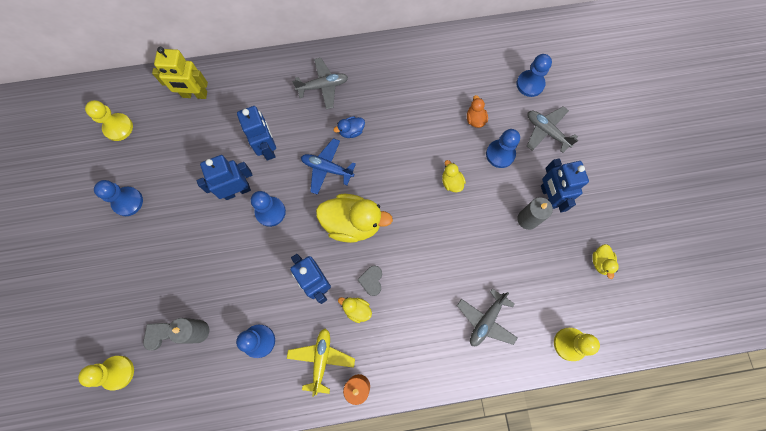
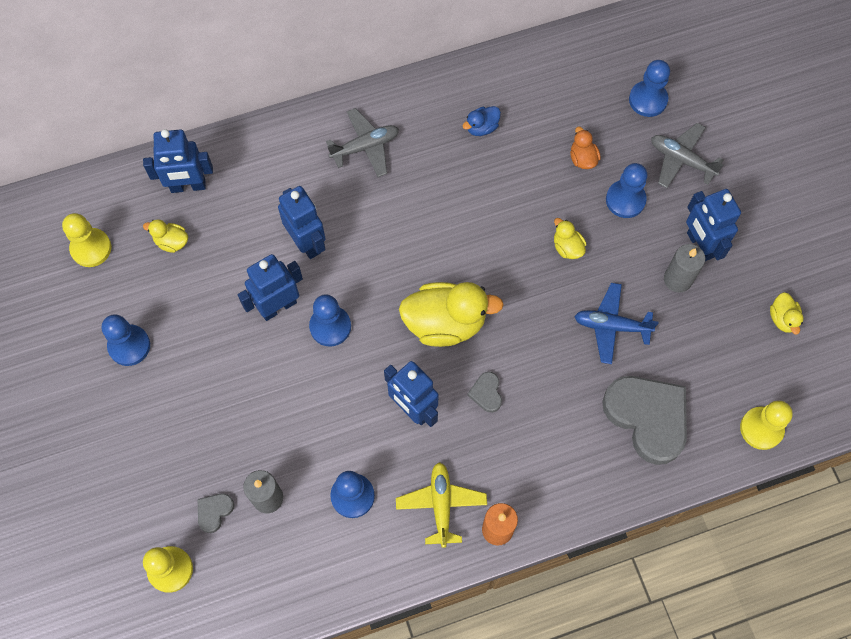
camera: 10 degrees left, 5 degrees down
(194, 95) = (188, 186): yellow robot -> blue robot
(327, 168) = (395, 256): blue plane -> blue plane (611, 326)
(351, 131) = (417, 201): blue duck -> blue duck (481, 127)
(357, 310) = (474, 434): yellow duck -> yellow duck (171, 242)
(486, 320) = (647, 418): grey plane -> grey heart

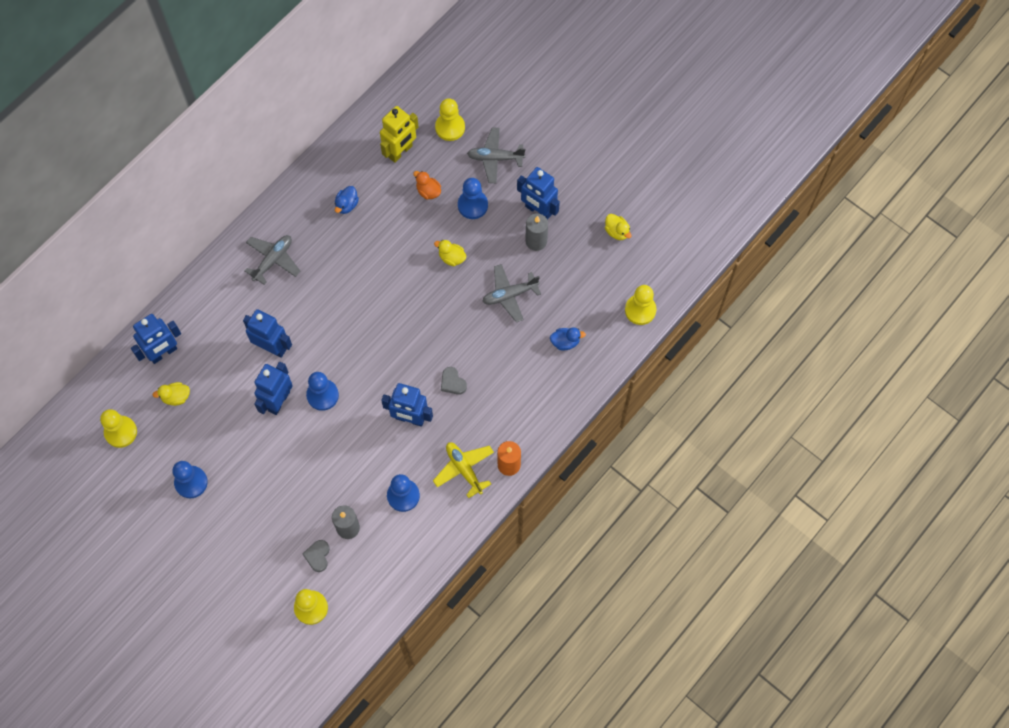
camera: 30 degrees left, 0 degrees up
(445, 323) = (399, 351): yellow duck -> none
(576, 99) = (400, 151): none -> yellow robot
(611, 326) = (510, 295): blue plane -> grey plane
(647, 418) = (565, 342): grey heart -> blue duck
(648, 100) = (450, 127): blue pawn -> yellow pawn

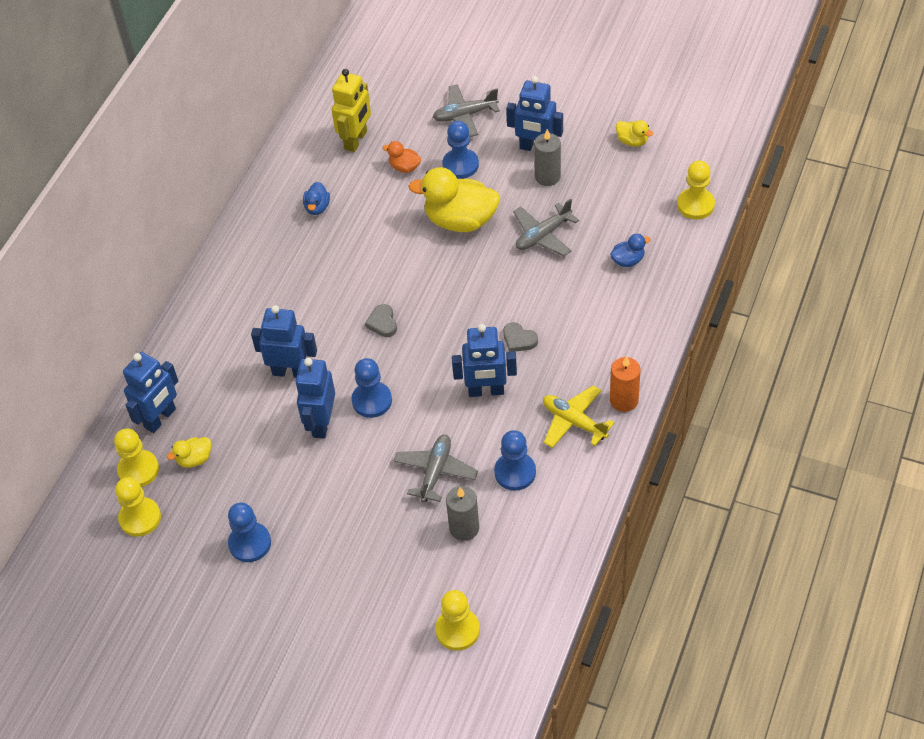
camera: 15 degrees left, 15 degrees down
(273, 260) = (254, 285): grey plane -> grey plane (435, 472)
(317, 556) = (441, 571): grey heart -> grey heart (382, 323)
(450, 127) = (401, 102): yellow pawn -> yellow pawn (138, 470)
(451, 258) = (460, 220): yellow duck -> yellow duck, size x2.14

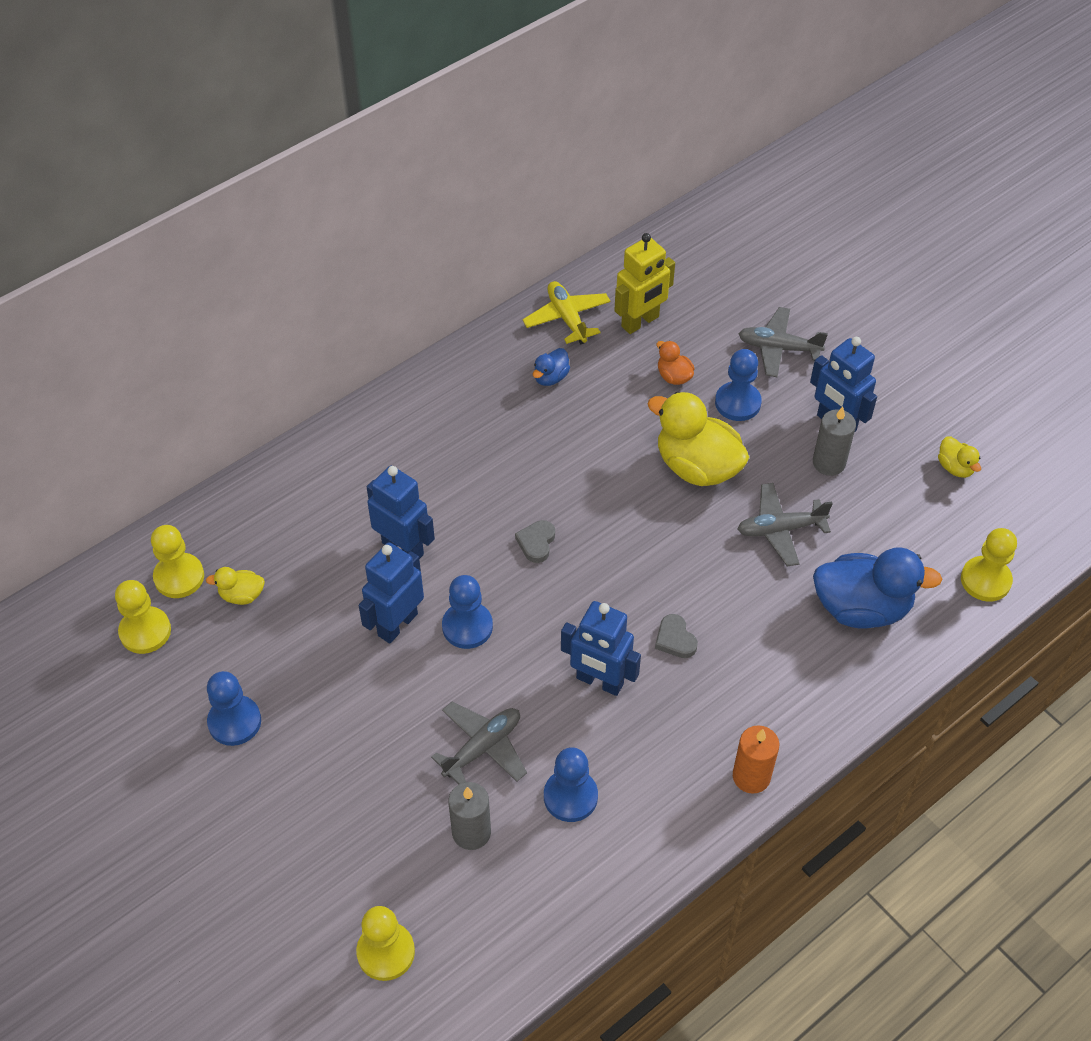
camera: 25 degrees right, 0 degrees up
(160, 418) = (238, 531): blue robot -> none
(574, 422) = (676, 772): yellow plane -> yellow plane (567, 318)
(628, 260) = (861, 608): blue duck -> blue duck, size x2.14

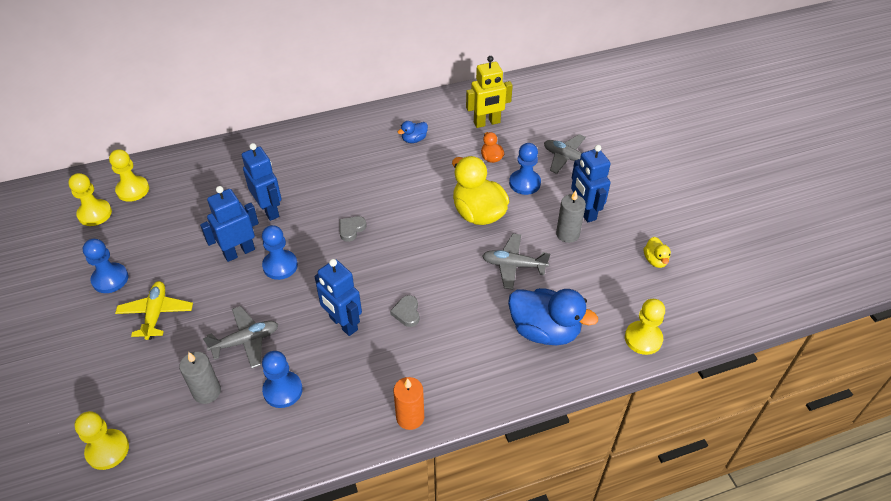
camera: 20 degrees right, 5 degrees down
(242, 595) = (160, 209): yellow duck -> none
(567, 318) = (442, 110): yellow plane -> yellow plane (156, 314)

